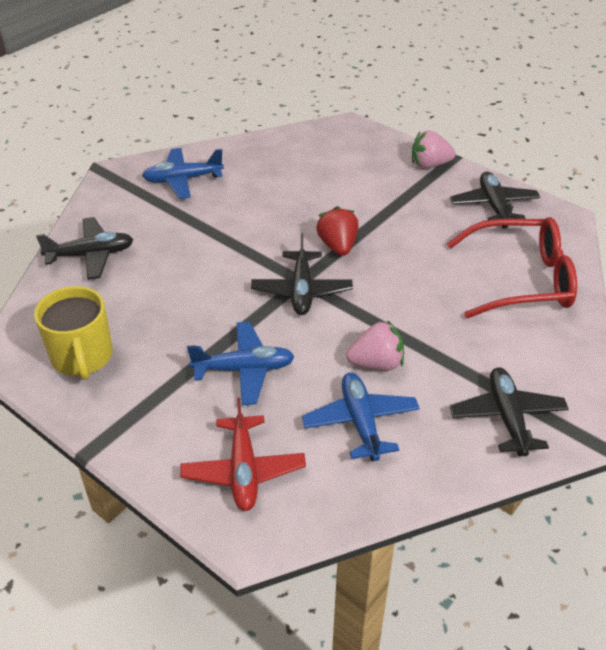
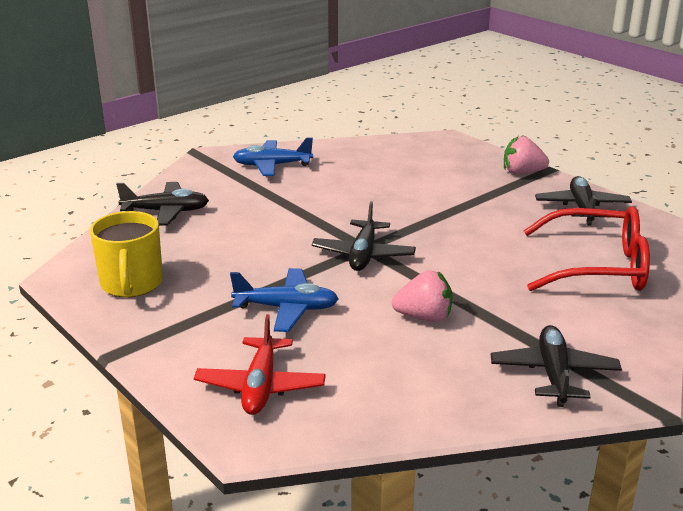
camera: 10 degrees right, 15 degrees down
(338, 246) = (410, 225): red strawberry -> none
(360, 422) = (394, 361): blue plane -> none

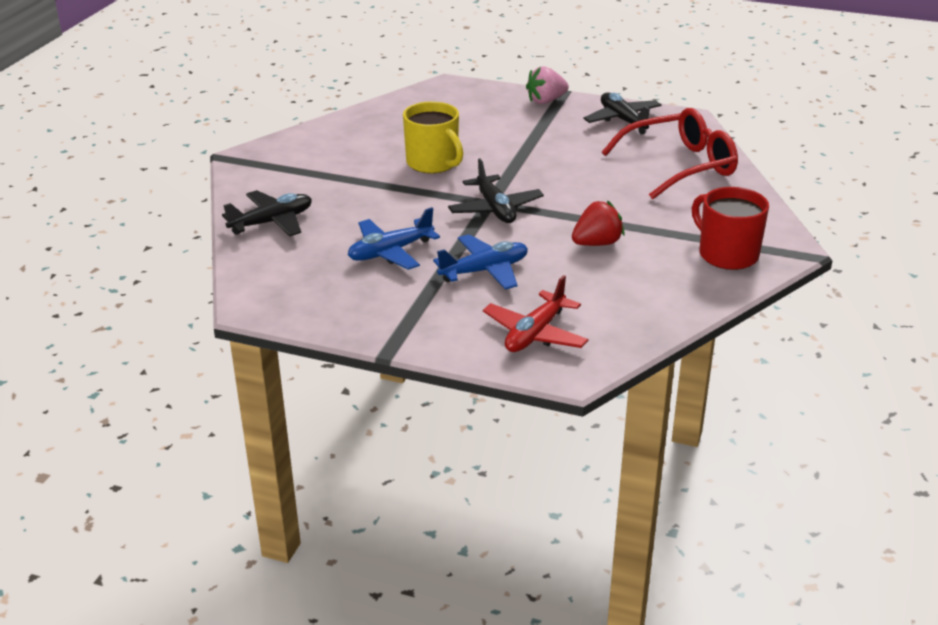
camera: 30 degrees left, 5 degrees up
(131, 284) = (326, 293): yellow mug -> yellow mug (433, 163)
(260, 386) = (535, 334): red plane -> red plane turned 60 degrees clockwise
(272, 165) = (317, 151): blue plane -> blue plane (390, 252)
(424, 317) = (597, 243): pink strawberry -> red strawberry
(553, 374) = (726, 254): black plane -> red mug

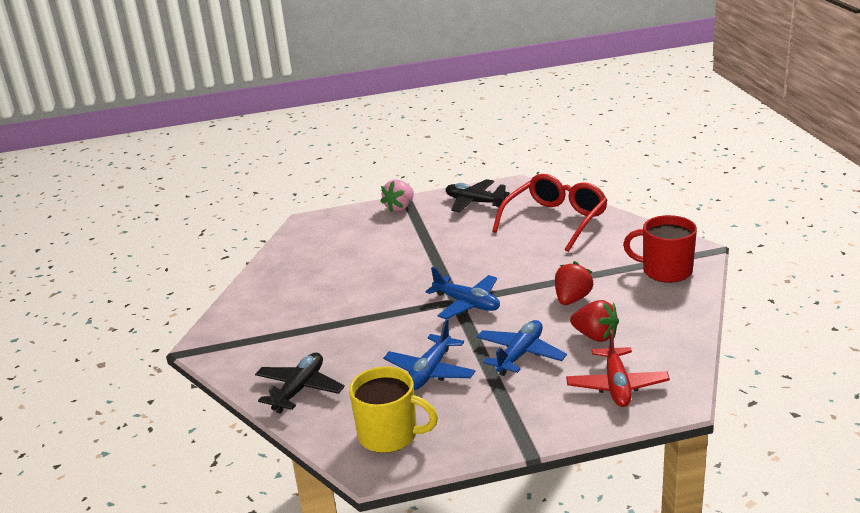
camera: 30 degrees left, 5 degrees down
(433, 163) = (374, 287): yellow mug -> yellow mug (390, 435)
(495, 209) = (467, 304): black plane -> blue plane
(574, 284) = (595, 336): none -> red strawberry

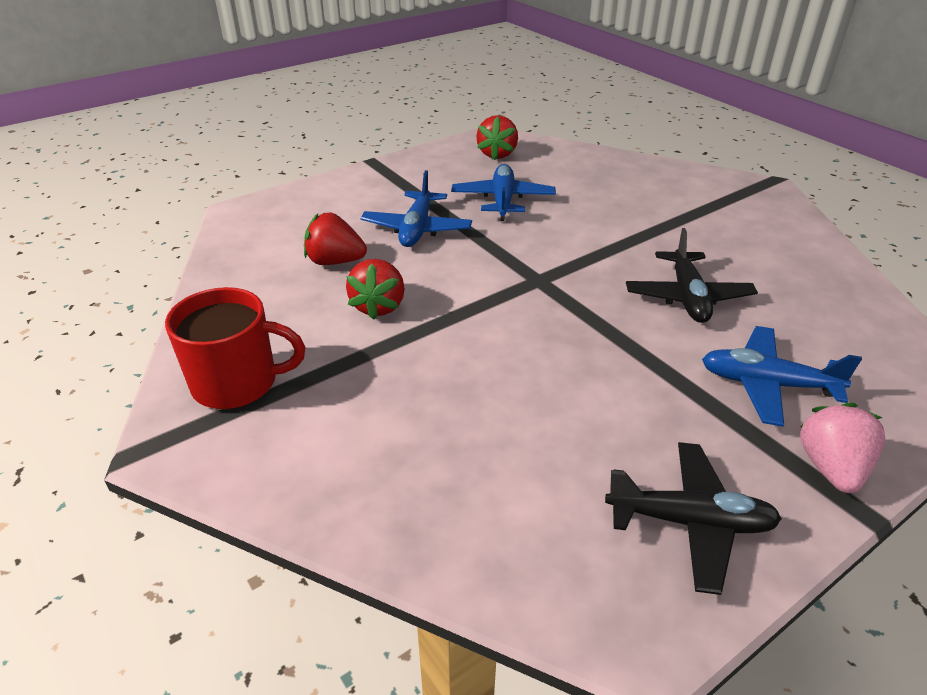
camera: 155 degrees right, 10 degrees up
(299, 389) = (614, 170): black plane -> black plane (687, 297)
(390, 435) = (497, 154): yellow mug -> red strawberry
(467, 304) = (519, 277): blue plane -> blue plane (766, 384)
(555, 220) = (471, 487): red glasses -> none
(617, 386) = (302, 216): red plane -> none

